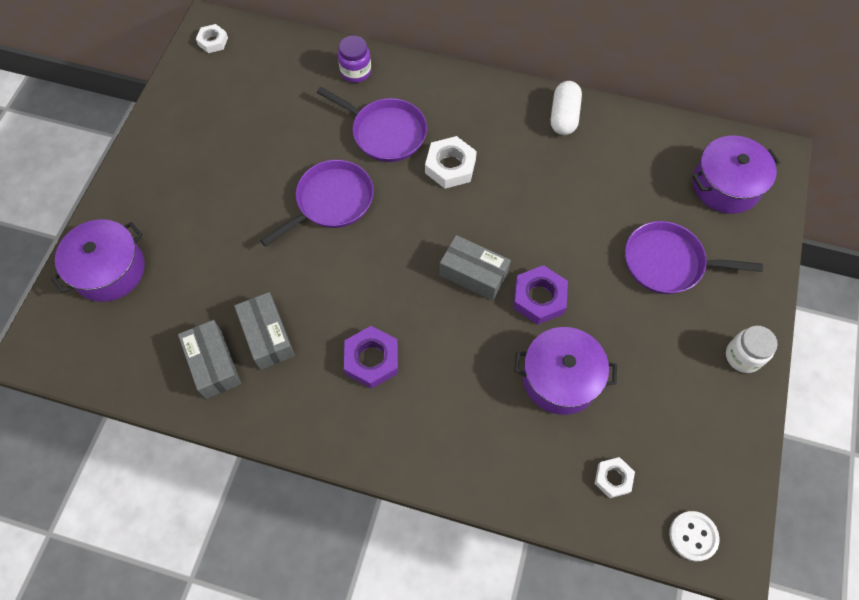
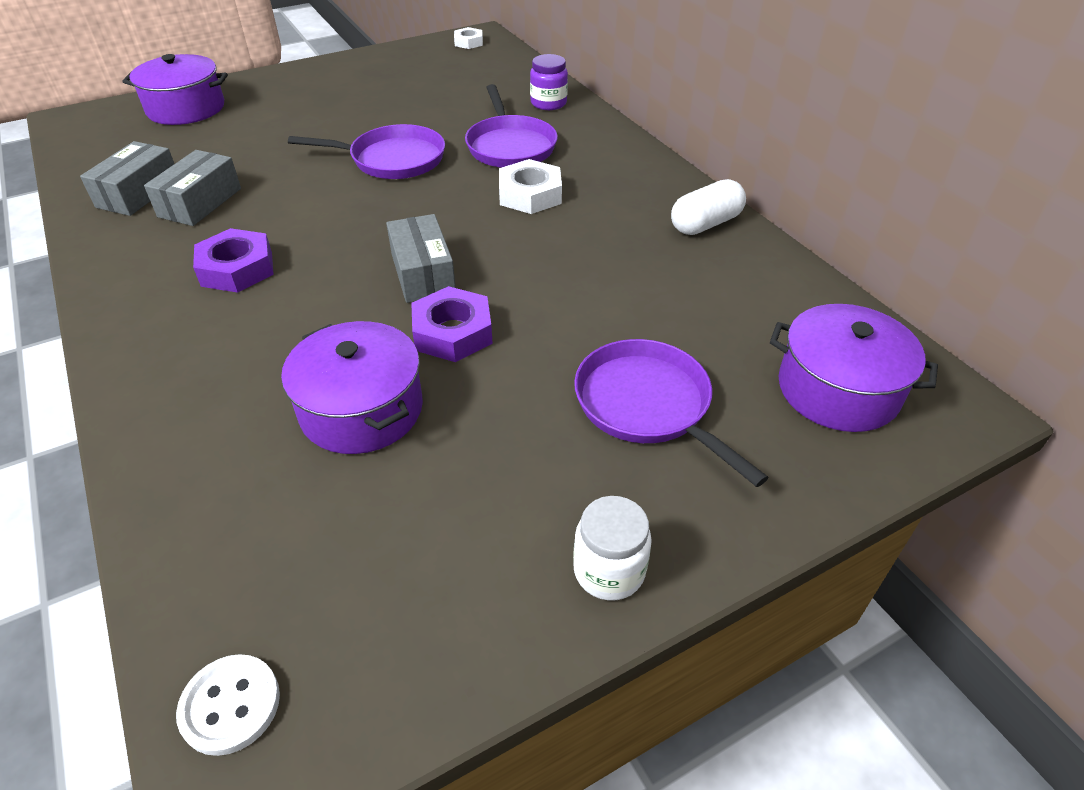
camera: 45 degrees right, 20 degrees down
(613, 478) = (255, 546): white nut -> none

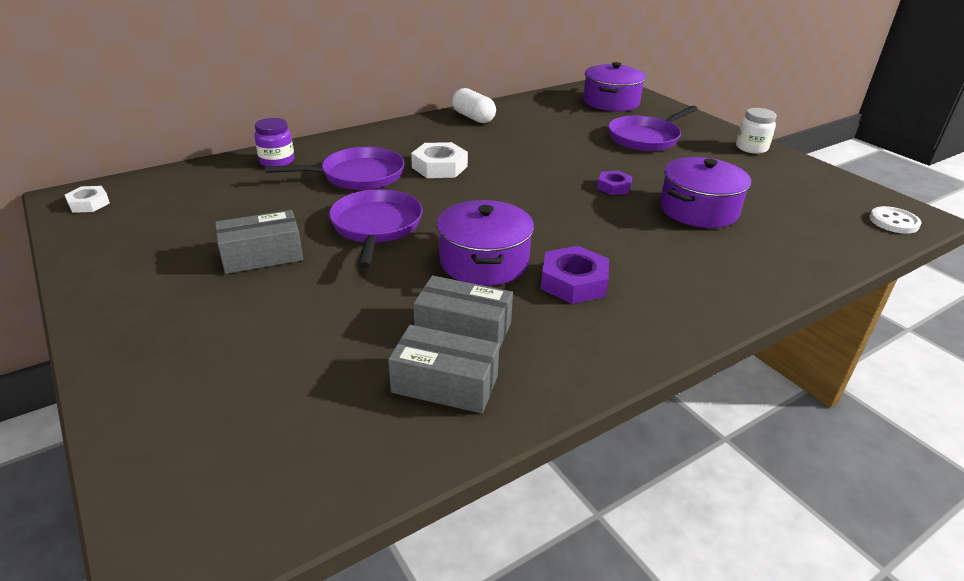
camera: 95 degrees left, 10 degrees down
(186, 108) = (191, 406): purple pot -> purple pot (484, 261)
(422, 273) = (553, 200): grey box -> grey box (262, 256)
(452, 332) = (614, 187): purple nut -> purple nut, size x0.62

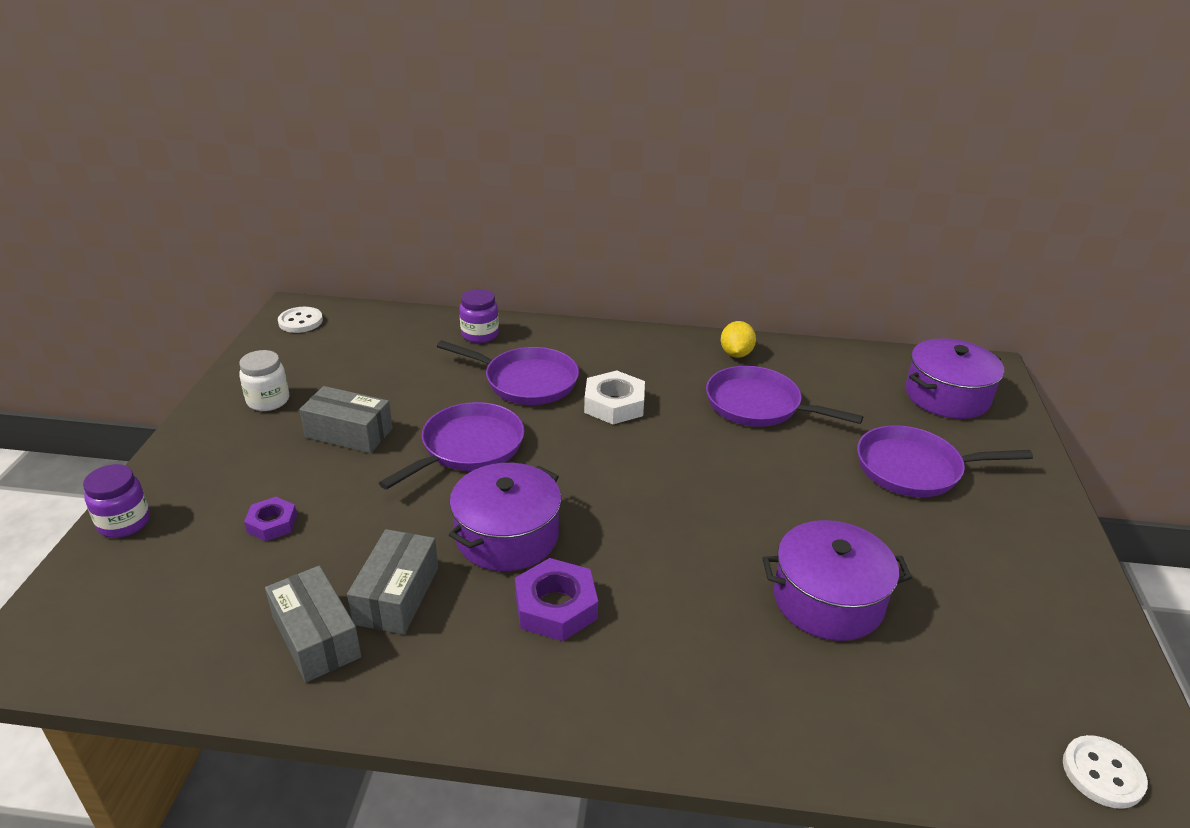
camera: 40 degrees right, 0 degrees up
(89, 204) = (300, 321): white nut -> white button
(130, 409) = (124, 523): none -> purple jar
(463, 329) = (396, 595): grey box -> grey box turned 45 degrees clockwise
(473, 117) = (736, 354): white capsule -> yellow lemon
(525, 138) = (758, 405): none -> purple pan
(614, 187) = (767, 517): purple nut -> purple nut (272, 523)
(751, 148) = (1054, 551): white jar -> white jar (268, 401)

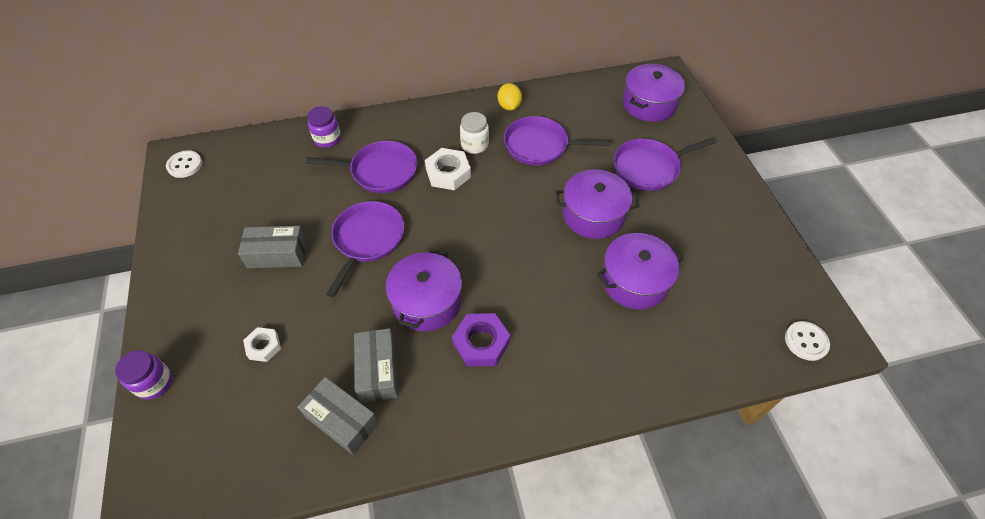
camera: 20 degrees left, 20 degrees up
(268, 401) = (201, 245): white jar -> white jar (474, 145)
(272, 523) = (263, 346): purple nut -> white nut
(800, 502) = (593, 215): none -> purple pot

